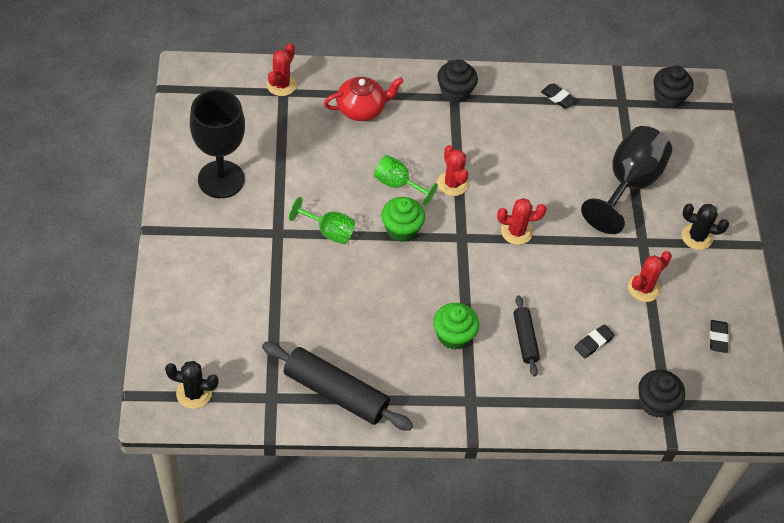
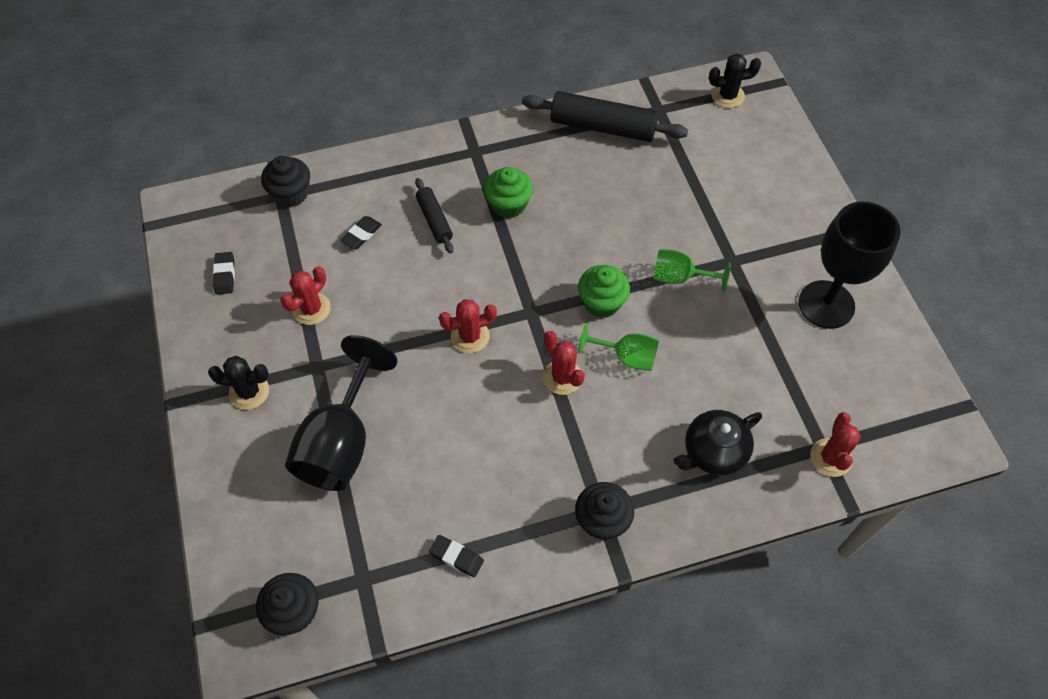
camera: 170 degrees right, 5 degrees up
(361, 109) = (713, 452): red teapot -> black teapot

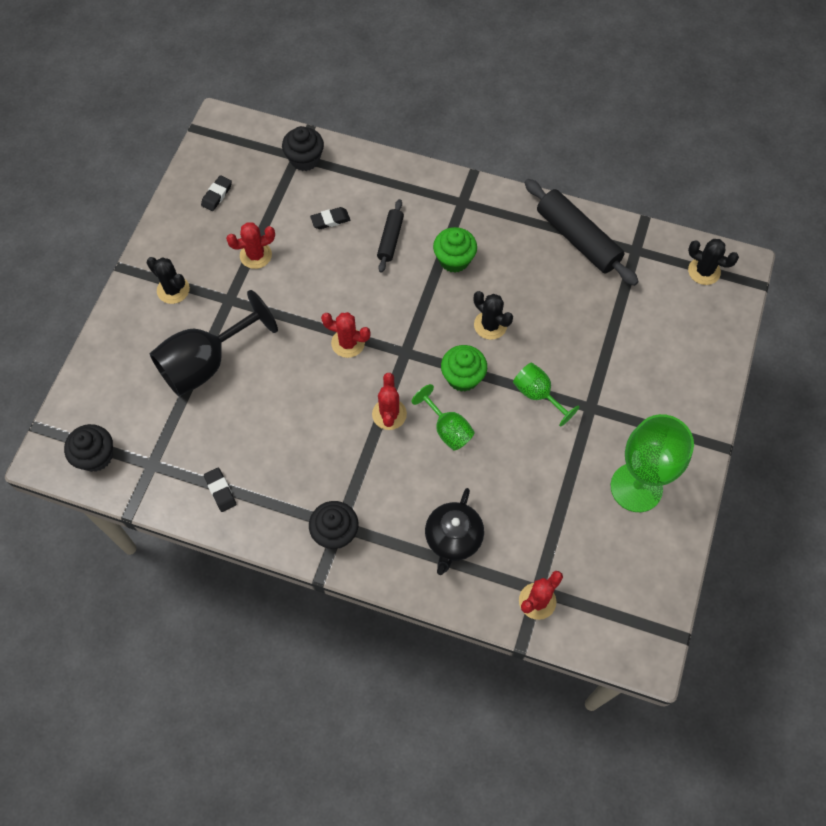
camera: 35 degrees right, 5 degrees up
(588, 242) = (490, 325): none -> black cactus
(713, 452) = (453, 538): black teapot -> black teapot turned 75 degrees counterclockwise
(826, 304) = (636, 487): black goblet -> green goblet

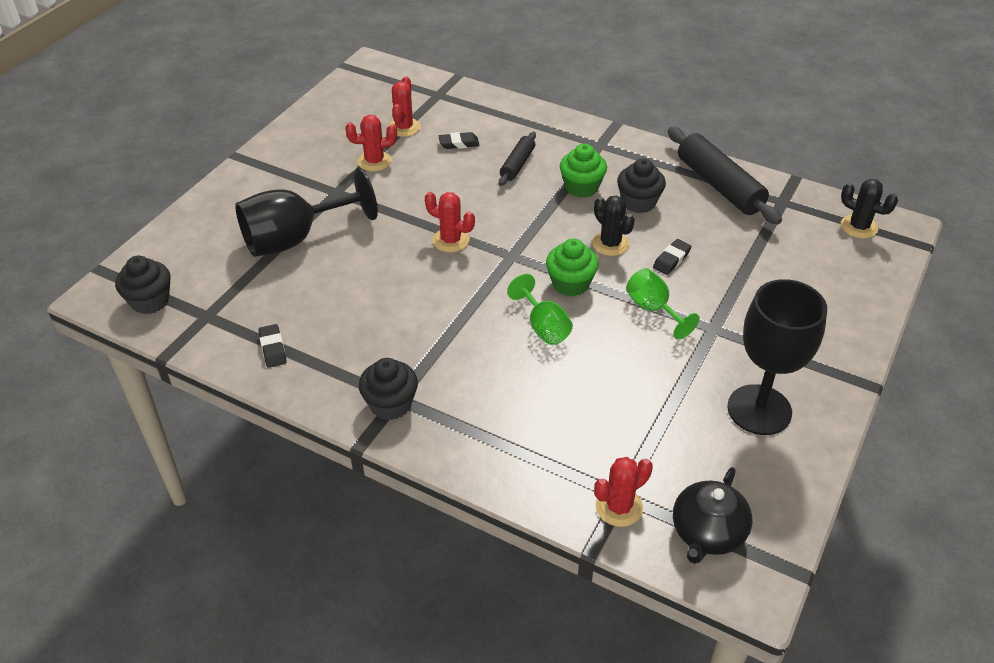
camera: 10 degrees right, 20 degrees down
(173, 290) = (281, 178): black cactus -> none
(217, 195) = (350, 114): black eraser -> black eraser (671, 259)
(305, 159) = (445, 97): black cupcake -> black cupcake (638, 202)
(389, 414) = (480, 305): red cactus -> red cactus (404, 127)
(453, 538) = (528, 429): black teapot -> black teapot (707, 533)
(636, 487) = (759, 410): green goblet -> black goblet

